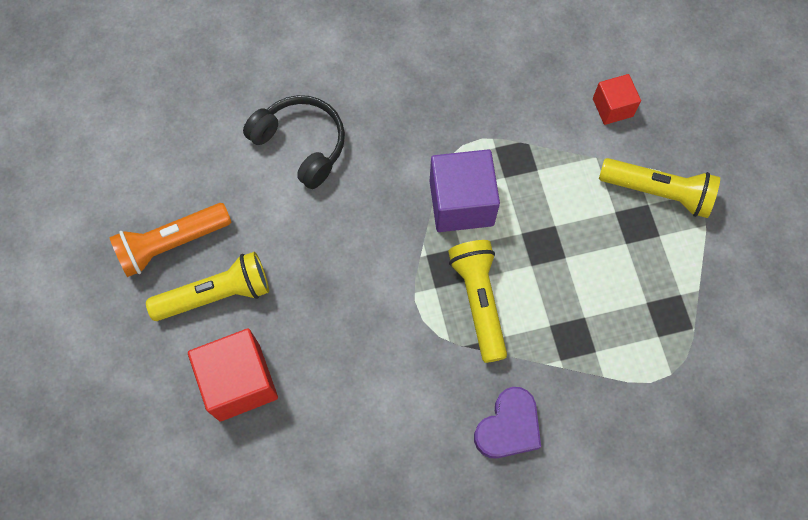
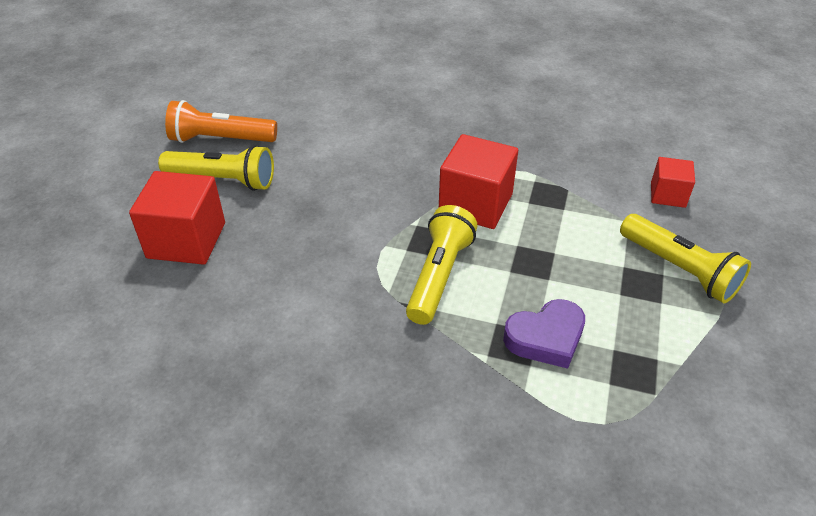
camera: 30 degrees right, 25 degrees down
(301, 144) = (370, 122): black headphones -> none
(461, 203) = (475, 204): purple cube -> red cube
(508, 427) = (393, 384): purple heart -> purple heart (546, 338)

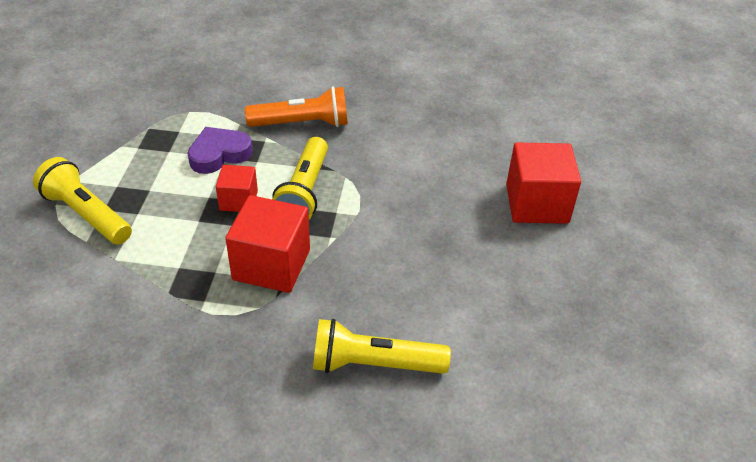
camera: 170 degrees right, 0 degrees up
(221, 139) = (582, 325): orange flashlight -> orange flashlight (302, 124)
(223, 180) = (544, 269): yellow flashlight -> yellow flashlight (374, 364)
(668, 195) = (57, 295): red cube -> red cube (238, 200)

